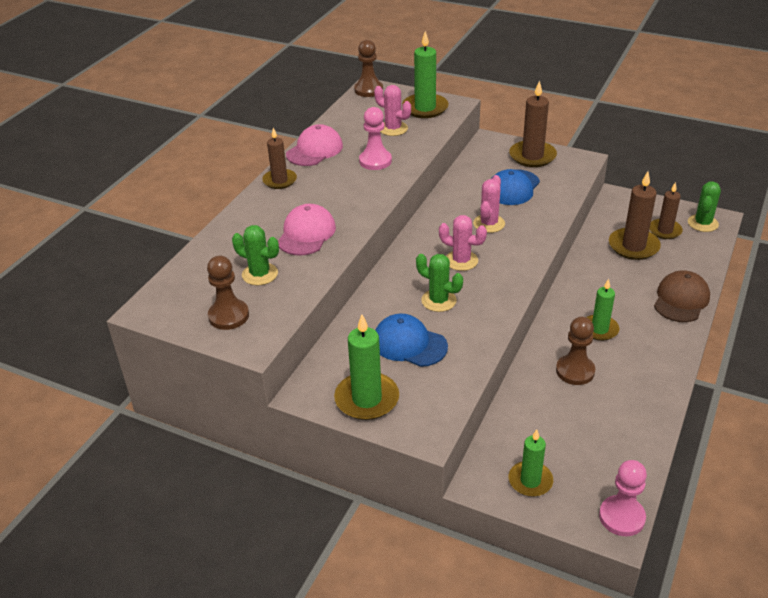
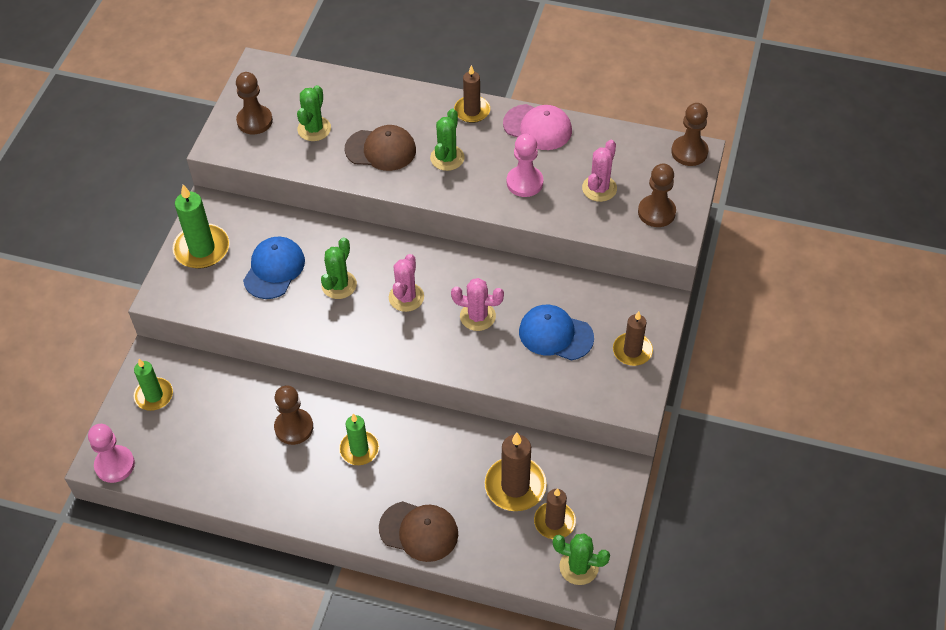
camera: 80 degrees right, 15 degrees up
(306, 234) = (381, 150): pink cap -> brown cap
(332, 197) = (447, 158): none -> green cactus
(425, 108) = (656, 212): green candle -> brown pawn
(532, 156) = (632, 351): brown candle -> brown candle, size x0.66

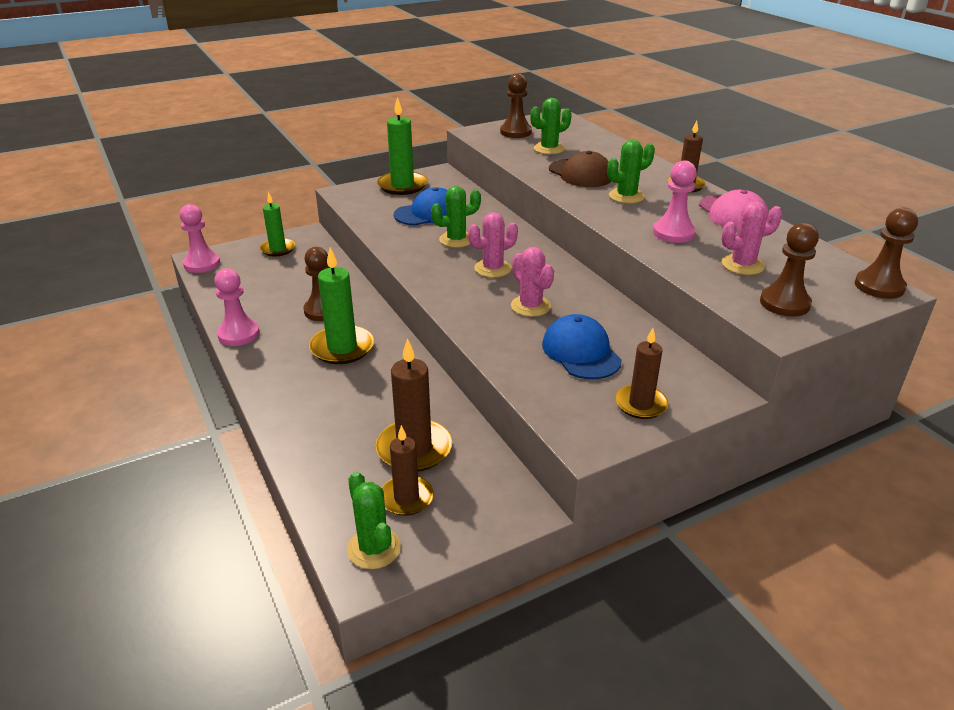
camera: 45 degrees right, 20 degrees down
(265, 503) = (238, 334): none -> pink pawn
(359, 449) = (342, 348): green candle -> green candle, size x1.50
(419, 531) = (298, 421): brown cap -> none

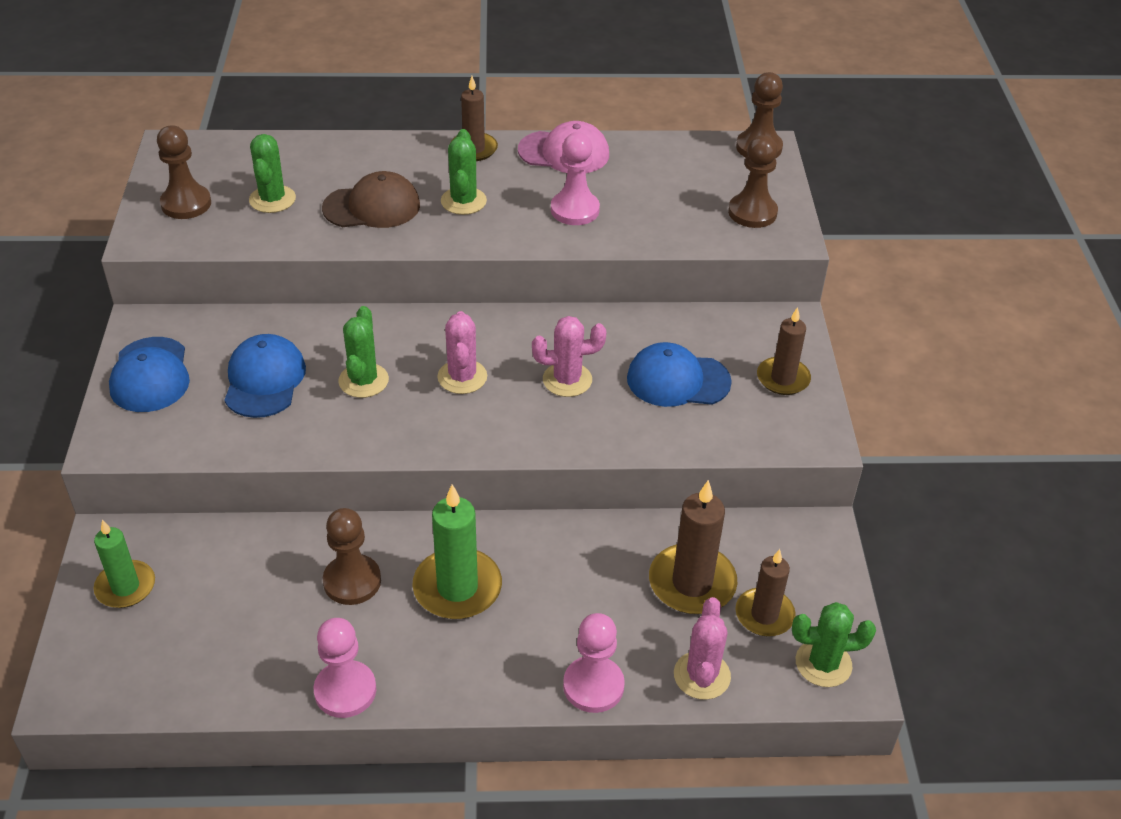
camera: 65 degrees left, 10 degrees up
(202, 264) = (90, 695): pink pawn -> pink pawn (593, 686)
(402, 186) = (150, 375): green candle -> blue cap
(742, 265) = (670, 200): pink cactus -> pink cactus (702, 675)

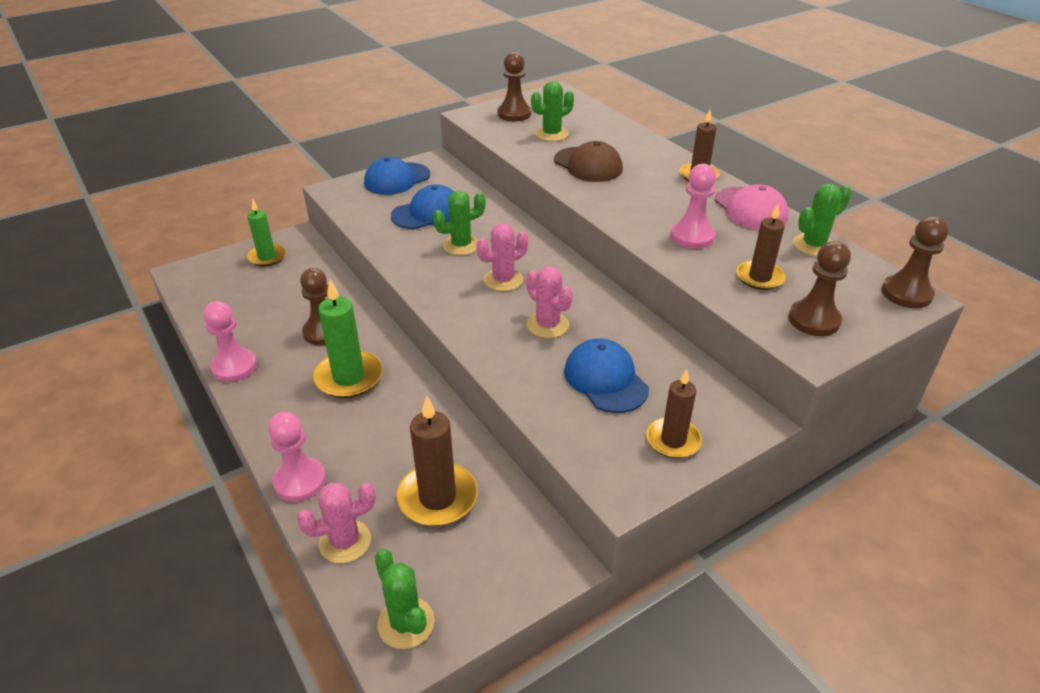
camera: 60 degrees right, 5 degrees down
(463, 201) = (638, 192): green cactus -> green cactus (813, 245)
(764, 615) = (435, 558): brown candle -> brown candle (759, 277)

